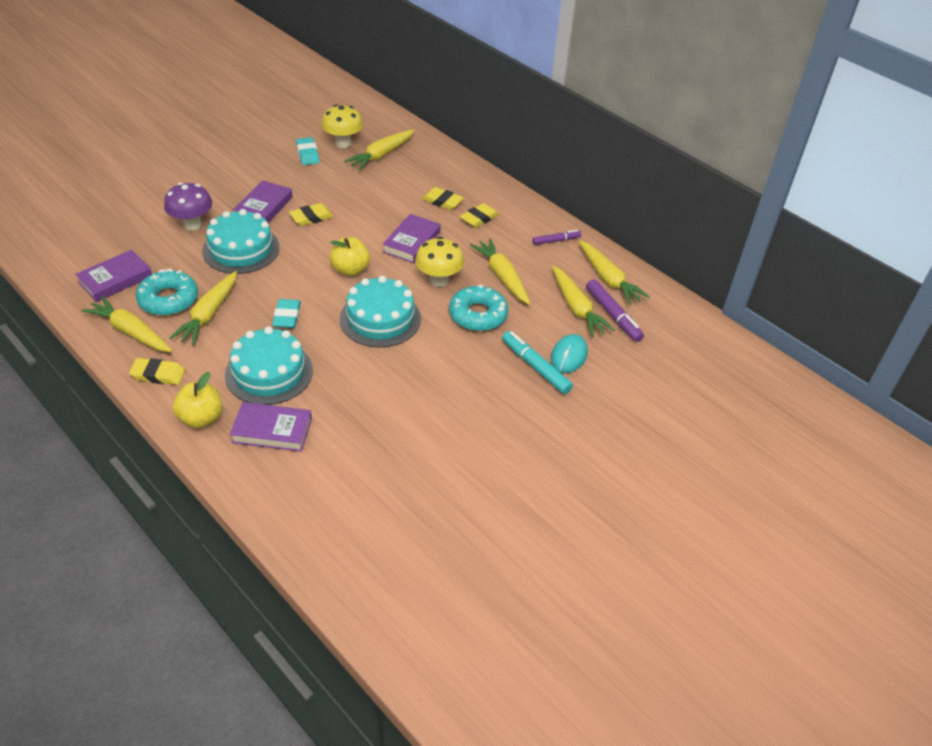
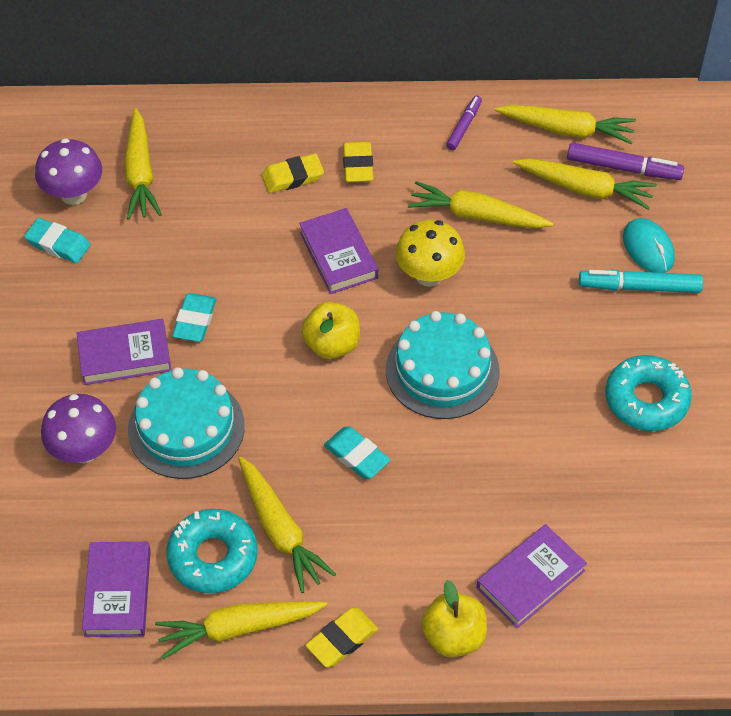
camera: 45 degrees left, 10 degrees up
(264, 207) = (124, 356): purple book -> purple book turned 75 degrees counterclockwise
(269, 372) = (436, 528): turquoise cake -> none
(311, 217) = (195, 320): yellow eraser -> turquoise eraser
(343, 143) = (74, 194): yellow mushroom -> purple mushroom
(478, 315) = (517, 280): turquoise donut -> turquoise donut (646, 400)

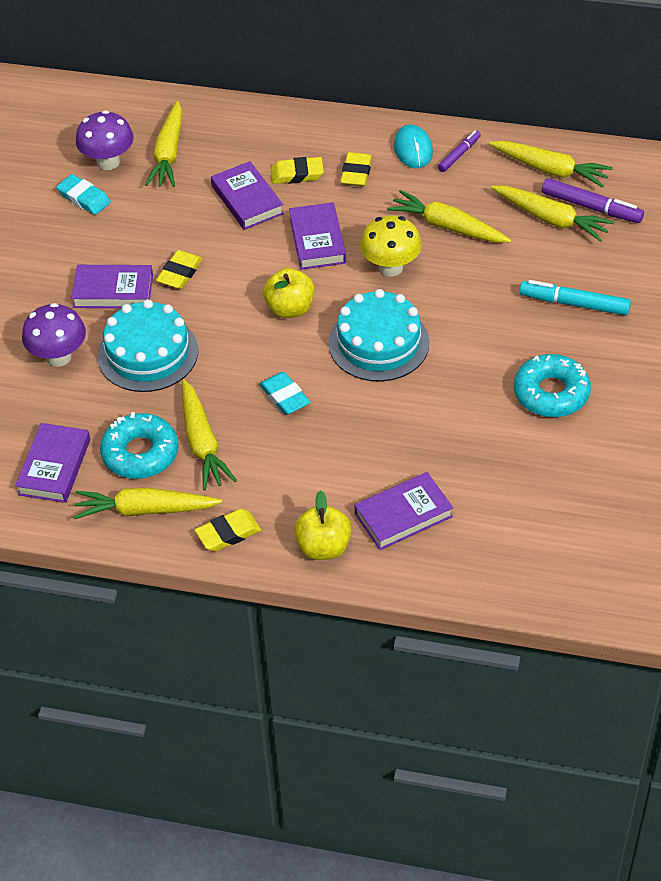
camera: 15 degrees right, 5 degrees down
(195, 320) = (180, 273): turquoise eraser -> yellow eraser
(245, 217) = (247, 200): none -> purple book
(648, 248) = (592, 274): turquoise mouse -> turquoise mouse (413, 149)

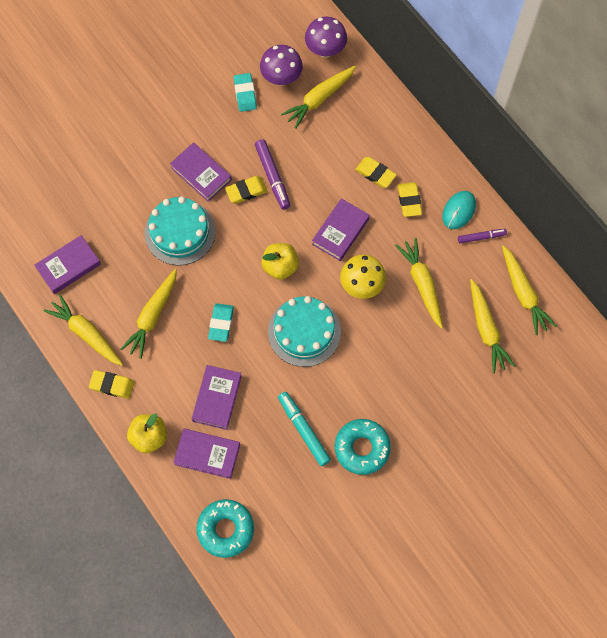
camera: 40 degrees right, 20 degrees up
(58, 357) = (134, 195): purple mushroom -> purple mushroom (325, 50)
(140, 453) = (116, 295): turquoise donut -> turquoise donut (226, 529)
(247, 200) = (330, 169): purple book -> purple book (217, 398)
(356, 173) = (409, 201): yellow eraser -> yellow eraser turned 60 degrees counterclockwise
(575, 304) = (437, 401): turquoise marker -> turquoise marker (304, 430)
(590, 207) = (518, 341): purple marker -> purple marker (272, 176)

